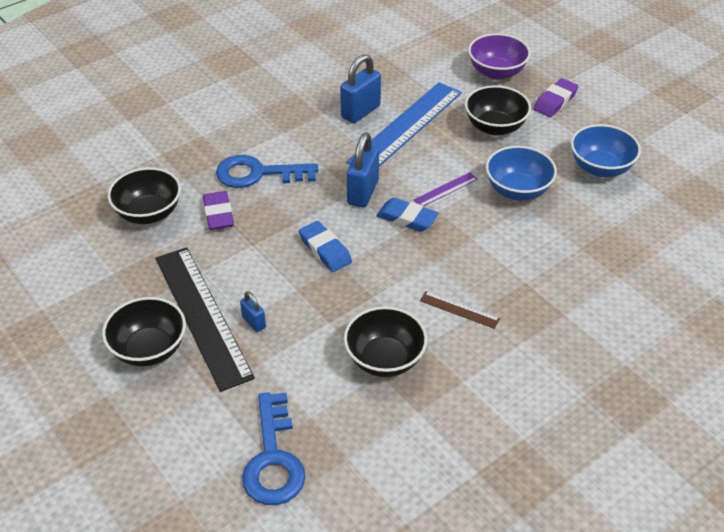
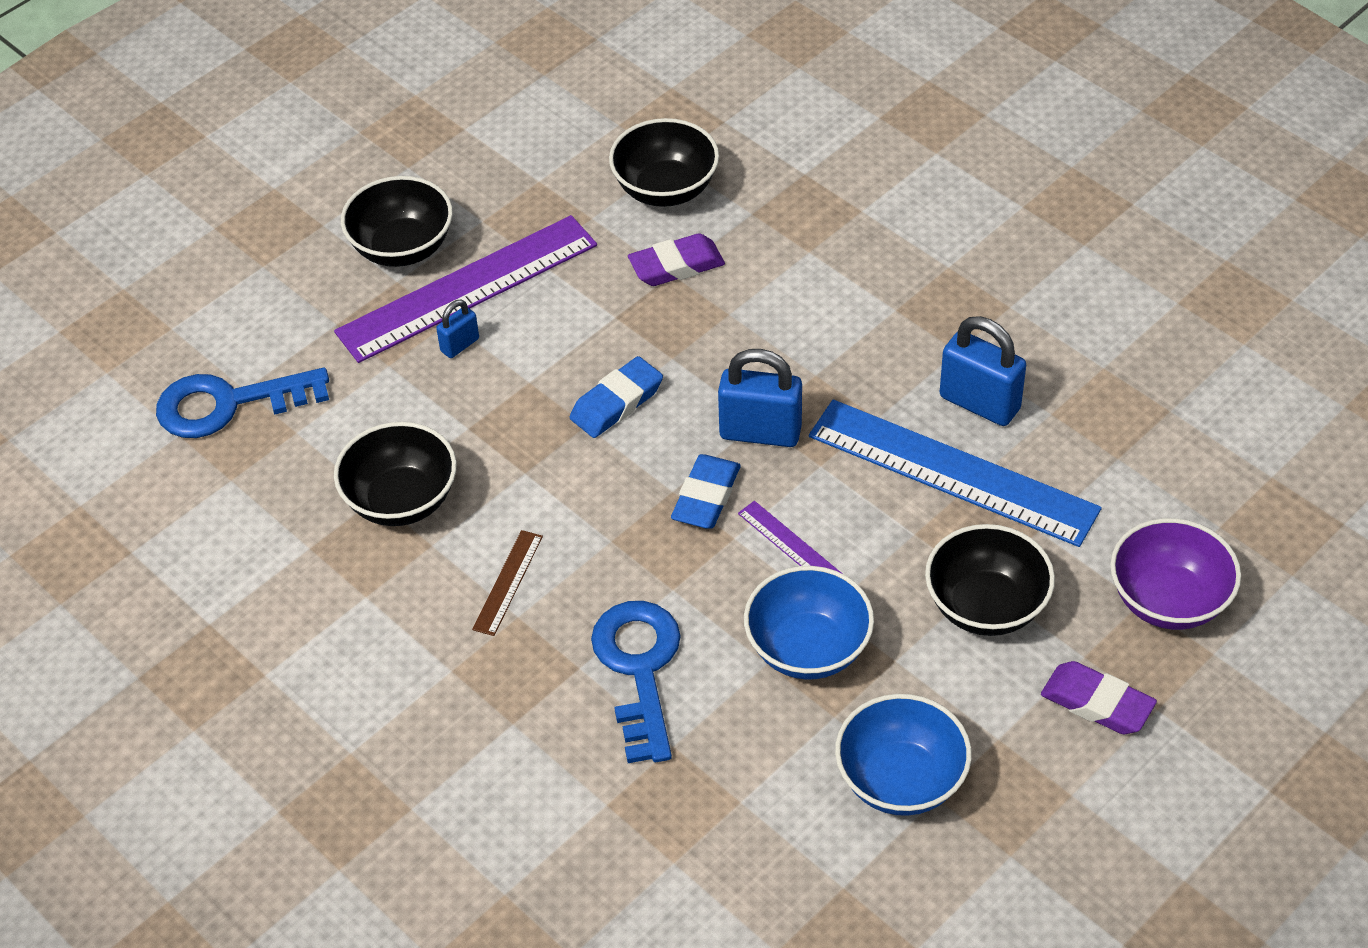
camera: 85 degrees right, 5 degrees up
(202, 316) = (467, 288): black ruler -> purple ruler
(258, 174) = (780, 295): blue key -> blue key (639, 670)

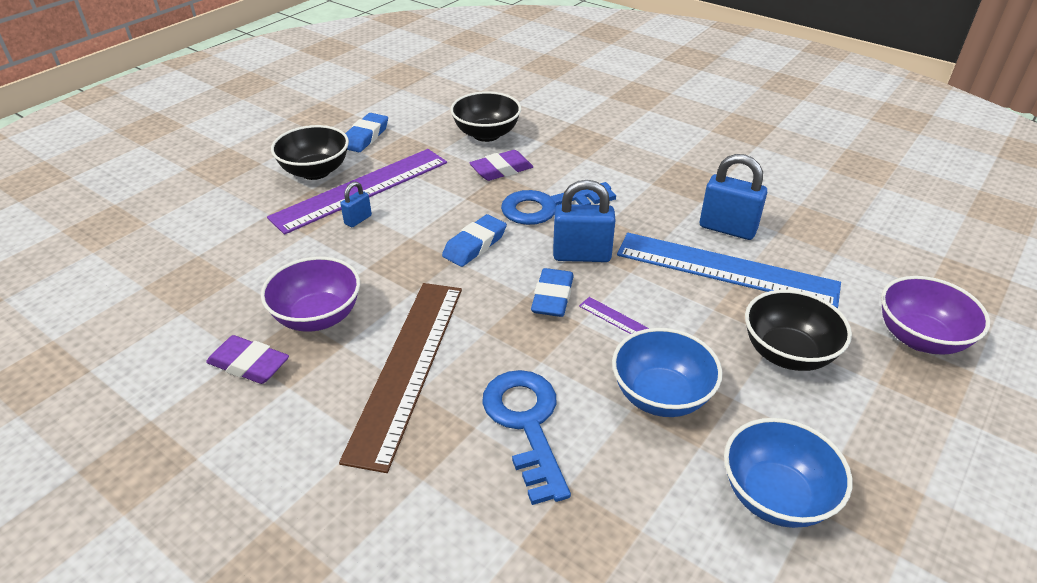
camera: 10 degrees left, 10 degrees down
(229, 404) = (185, 265): blue key -> blue key (549, 206)
(401, 500) = (318, 317): black bowl -> purple bowl
(479, 181) = (365, 137): none -> blue eraser
(507, 582) = (407, 367): brown ruler -> brown ruler, size x2.37
(1097, 703) = (906, 417): purple eraser -> purple eraser (249, 365)

